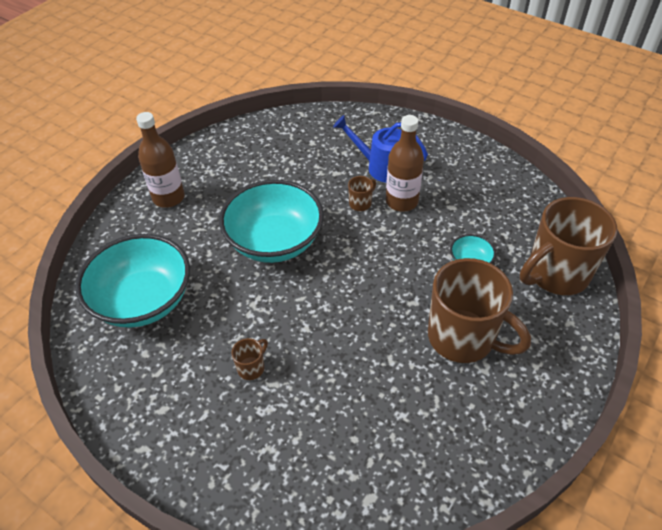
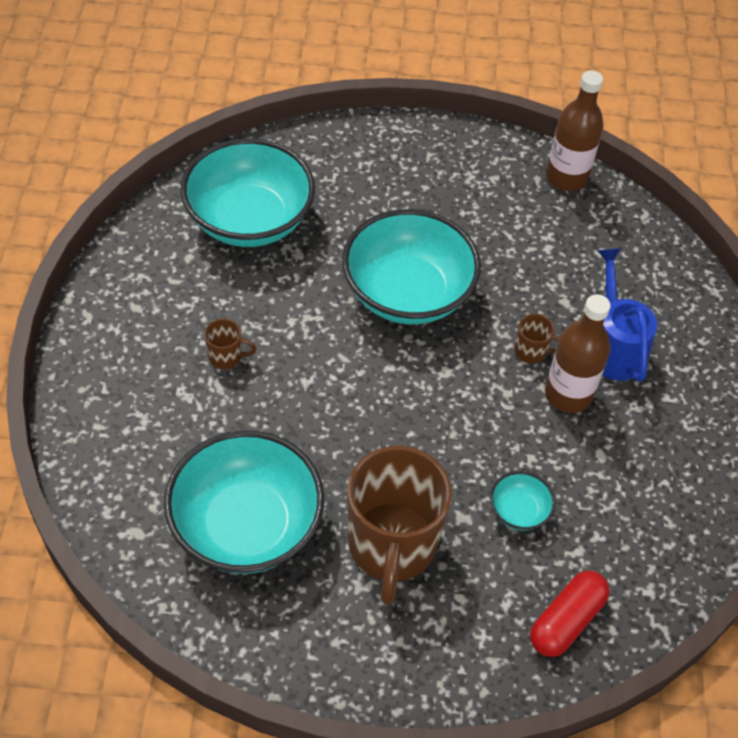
camera: 55 degrees right, 5 degrees up
(169, 198) = (401, 162): brown bottle -> brown bottle (566, 177)
(403, 418) = (246, 525): none -> turquoise bowl
(555, 274) = (566, 621): brown mug -> red capsule

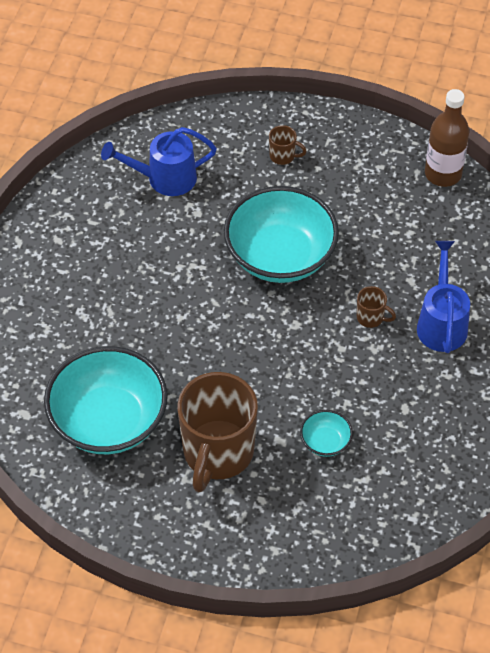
camera: 15 degrees right, 0 degrees up
(226, 357) = (121, 289): brown mug -> brown mug (283, 156)
(249, 220) = (164, 179): turquoise bowl -> blue watering can
(566, 621) = (340, 529): red capsule -> none
(568, 394) = (391, 356): brown bottle -> none

